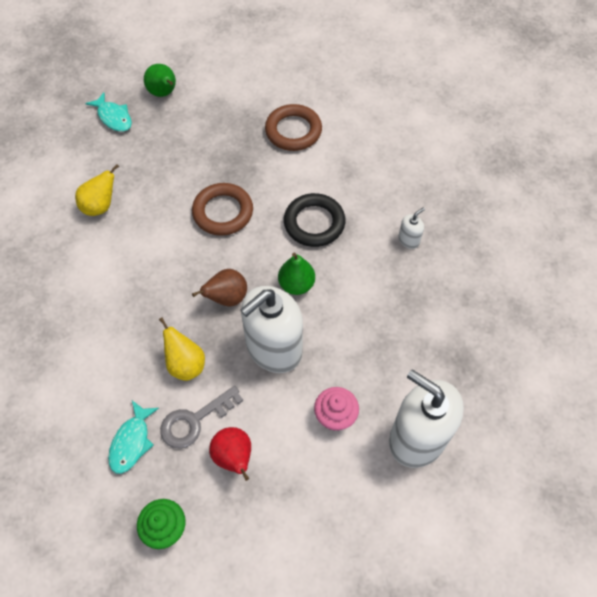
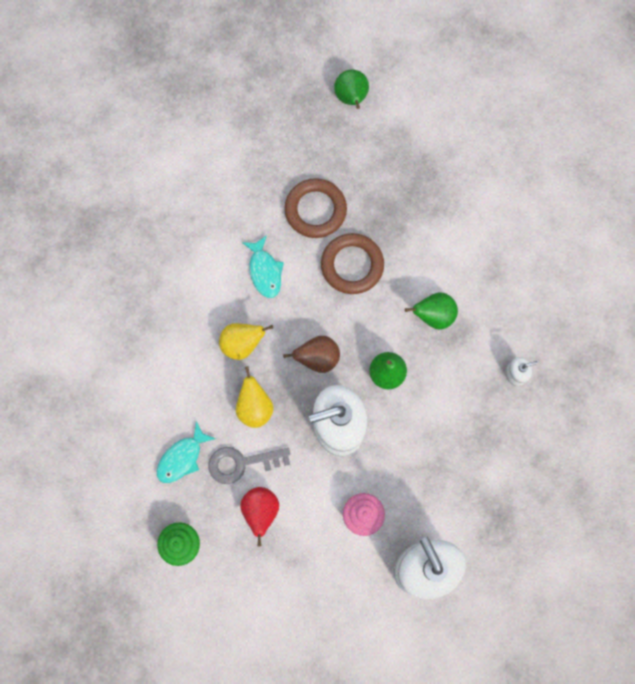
camera: 25 degrees right, 15 degrees up
(100, 206) = (240, 208): yellow pear -> yellow pear (242, 344)
(114, 117) = (290, 108): turquoise fish -> turquoise fish (265, 271)
(293, 131) = (461, 201): brown ring -> brown ring (315, 210)
(314, 223) = (433, 316): black ring -> green pear

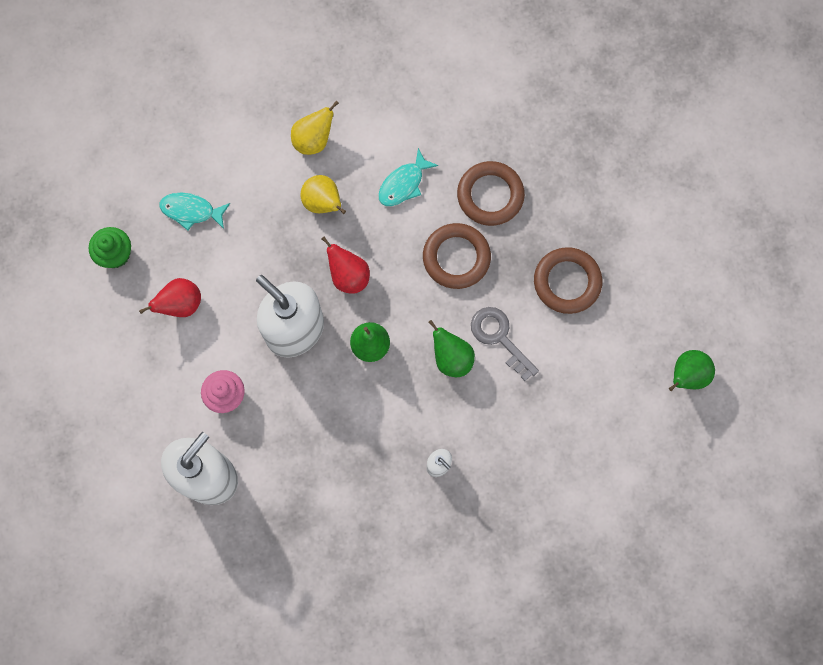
camera: 60 degrees right, 0 degrees up
(242, 463) = (215, 264): grey key -> grey key (499, 338)
(255, 407) = (271, 247): yellow pear -> yellow pear (314, 140)
(317, 358) = (348, 276): brown pear -> red pear
(351, 98) = (623, 166): green pear -> green pear (687, 376)
(421, 193) = (567, 282): none -> brown ring

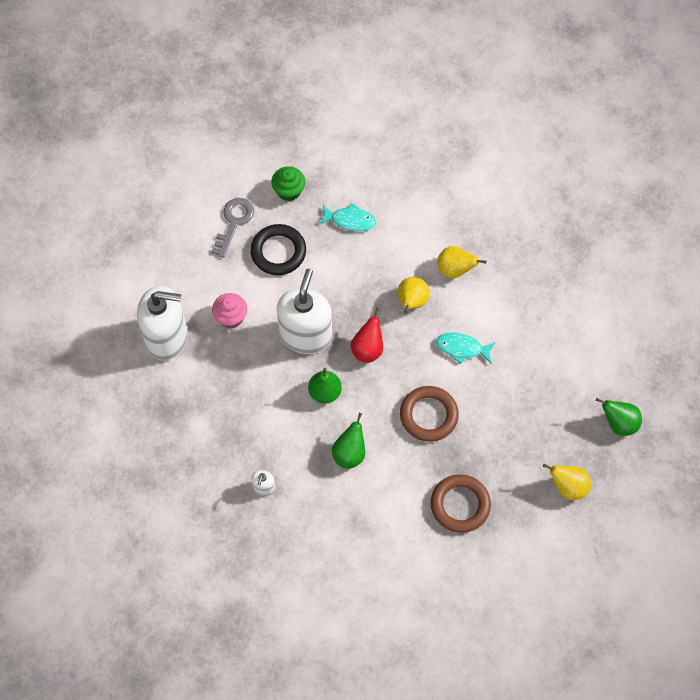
camera: 60 degrees right, 10 degrees down
(181, 304) = (278, 252): red pear -> black ring
(191, 211) = (350, 220): turquoise fish -> turquoise fish turned 120 degrees clockwise
(490, 195) = (492, 413): brown ring -> none
(499, 338) = (386, 479): grey key -> grey key (234, 222)
(606, 171) = (568, 487): none -> yellow pear
(687, 376) = (441, 634): green pear -> green pear (619, 423)

